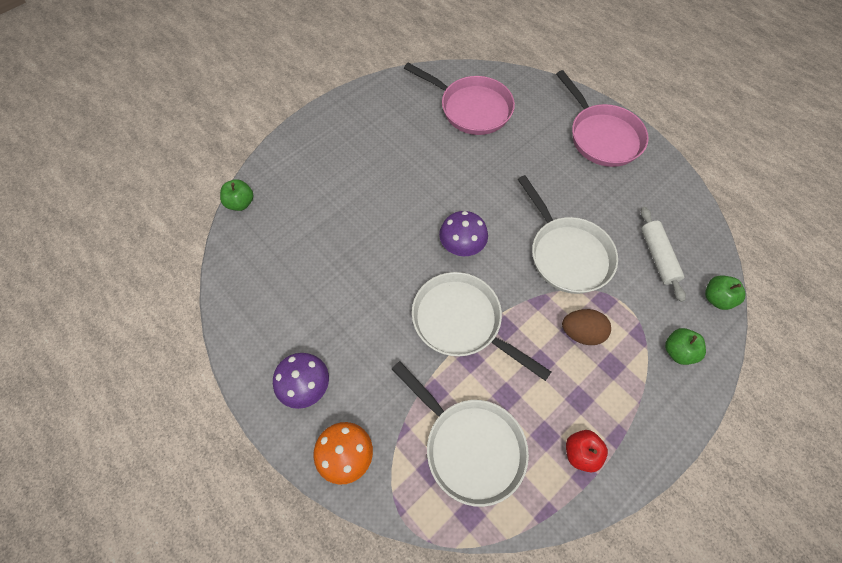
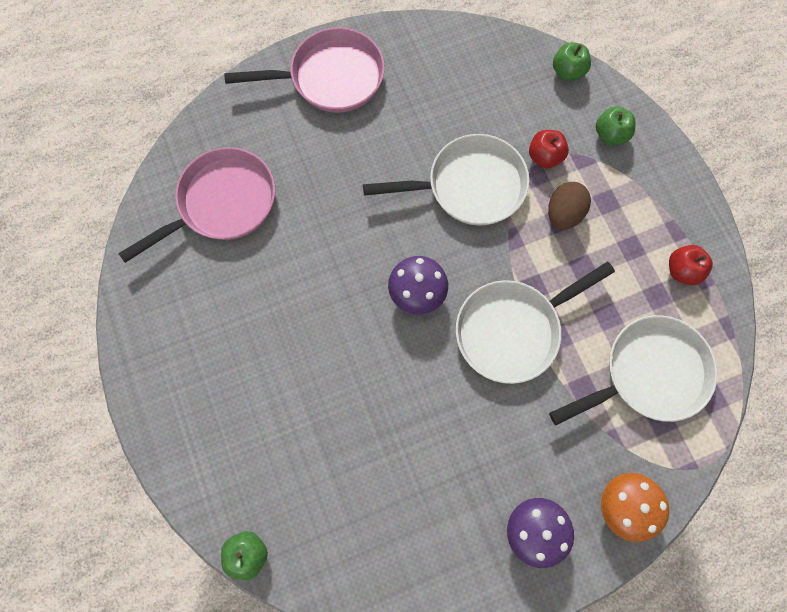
camera: 70 degrees left, 10 degrees up
(624, 302) = (544, 156): none -> red apple
(657, 257) = (504, 100): white rolling pin -> none

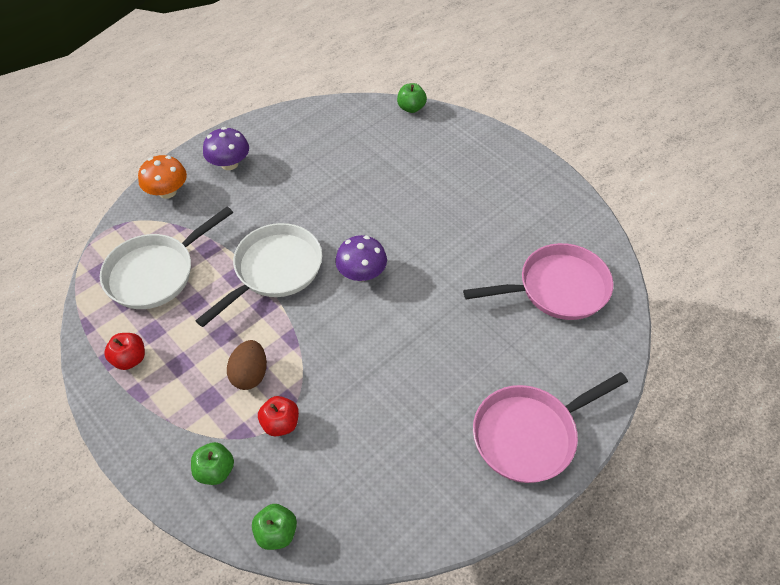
camera: 160 degrees right, 20 degrees down
(222, 203) = (557, 288): pink pan -> pink pan turned 135 degrees counterclockwise
(469, 186) = (346, 371): white pan -> none

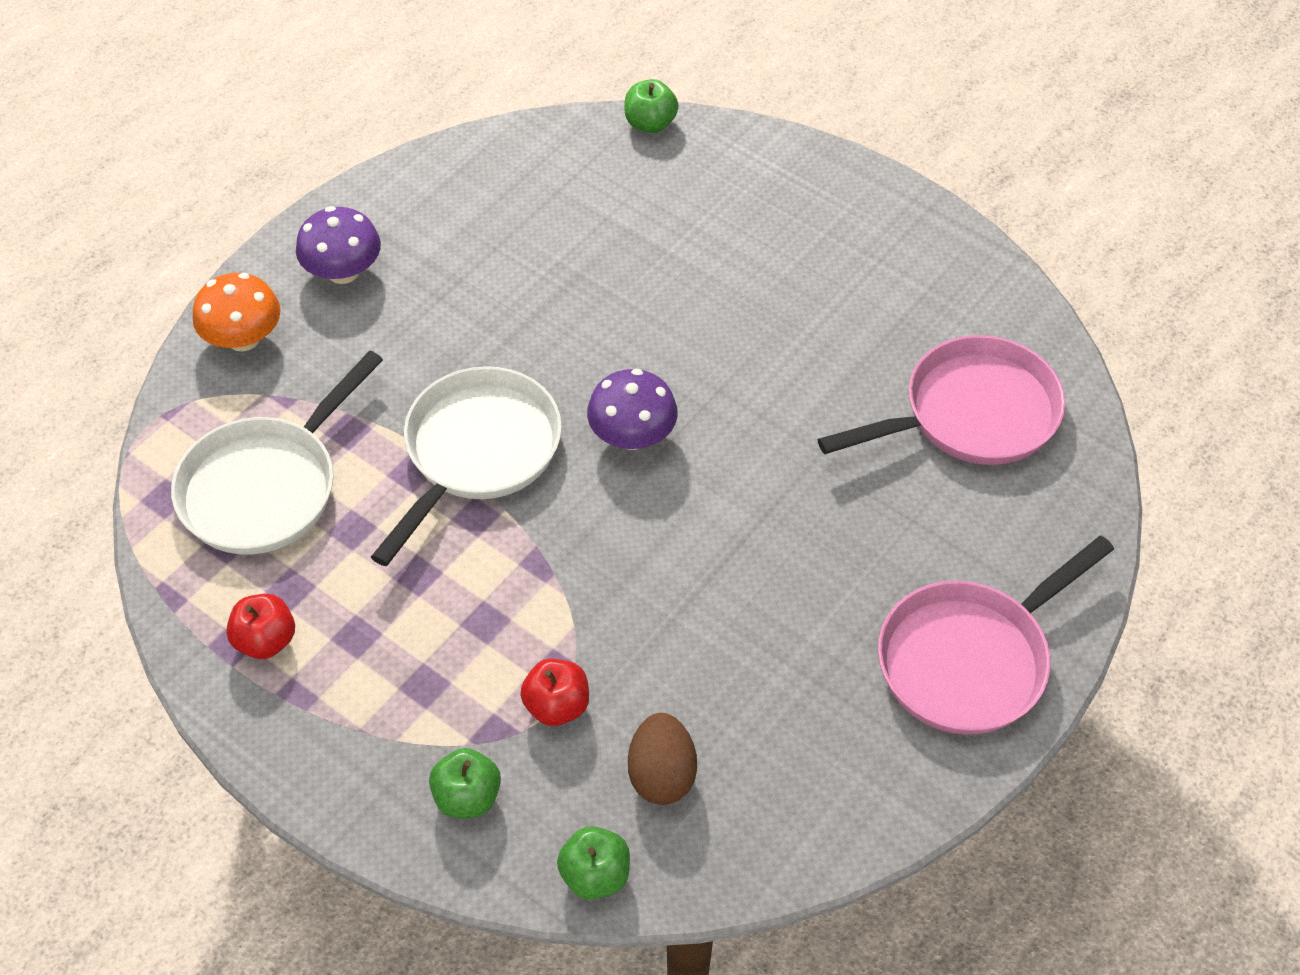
camera: 10 degrees left, 0 degrees up
(250, 374) = (483, 634): brown egg -> brown egg (662, 775)

